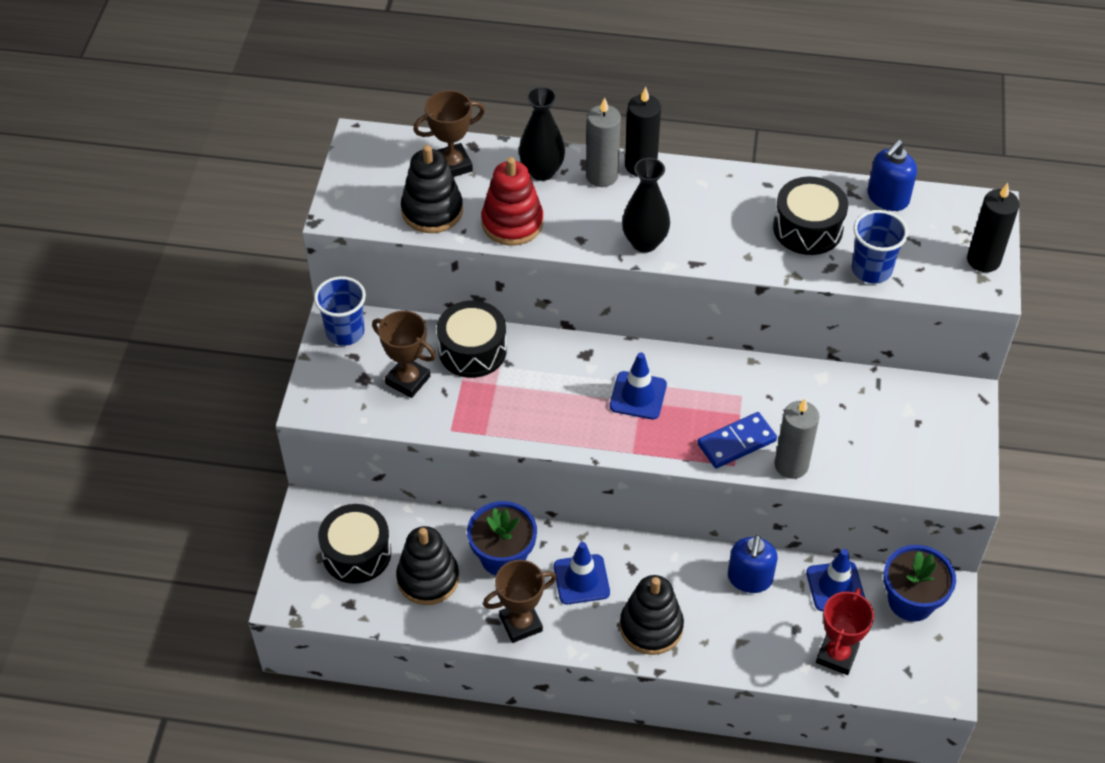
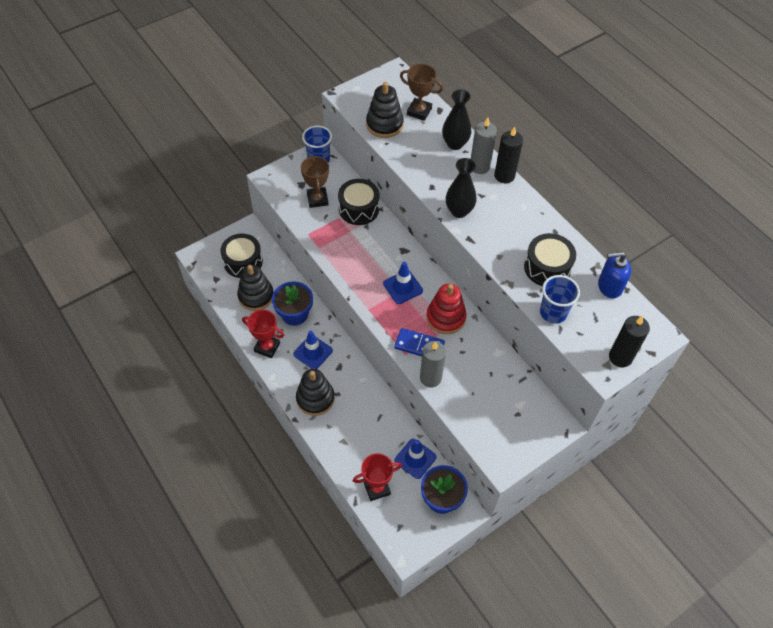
camera: 45 degrees right, 5 degrees up
(512, 223) = (411, 156): red stacking toy -> red stacking toy (445, 317)
(521, 623) = (267, 347): brown trophy -> red trophy
(749, 578) = (382, 419): blue soap dispenser -> none

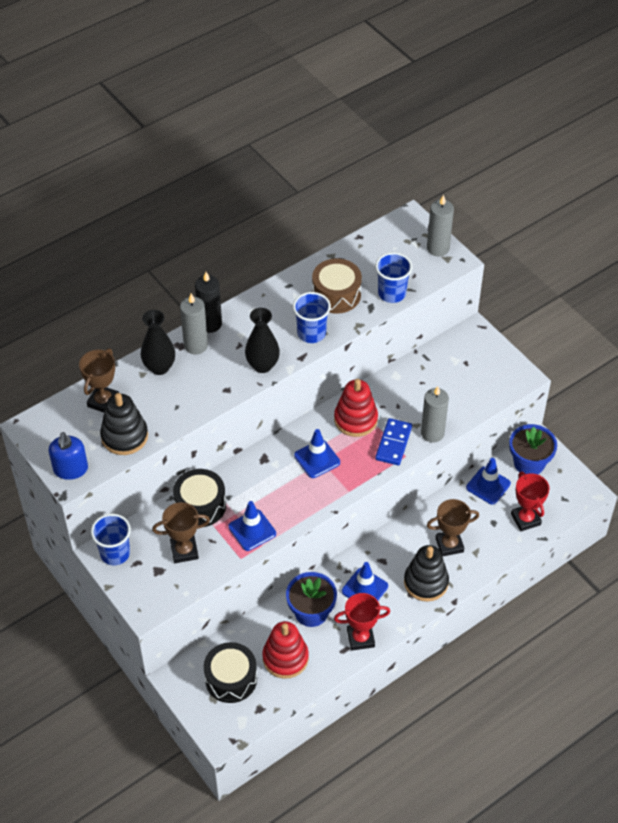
camera: 90 degrees left, 5 degrees down
(256, 296) = (285, 658): black stacking toy -> red stacking toy
(267, 347) = (360, 638): red trophy -> red trophy turned 60 degrees clockwise
(333, 241) = (252, 530): none -> blue traffic cone
(352, 420) = (449, 545): none -> brown trophy
(498, 247) = (311, 333): none -> blue cup
(547, 267) = (336, 295): black drum -> brown drum
(609, 286) = (356, 249): blue soap dispenser -> blue soap dispenser (70, 469)
(620, 357) = (438, 248): black candle -> grey candle

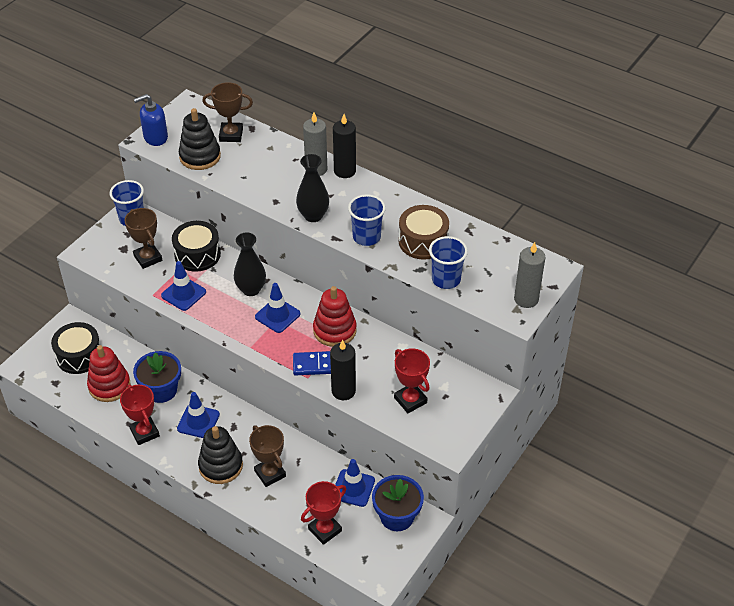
camera: 70 degrees right, 5 degrees down
(159, 367) = (281, 155): black vase -> black vase (251, 289)
(432, 433) = (343, 391): grey candle -> black candle
(461, 388) = (410, 400): none -> red trophy

